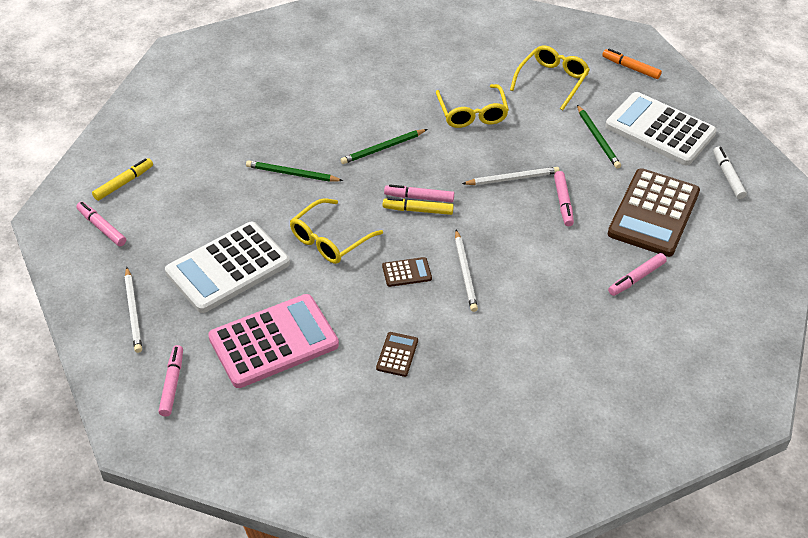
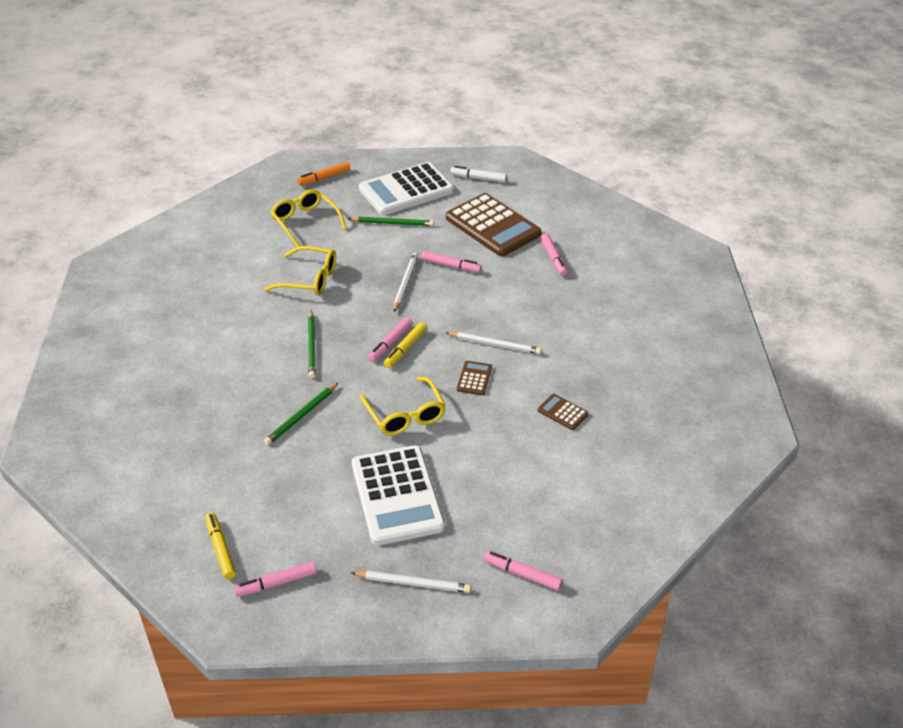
camera: 65 degrees left, 5 degrees down
(273, 341) = (507, 487): pink calculator -> none

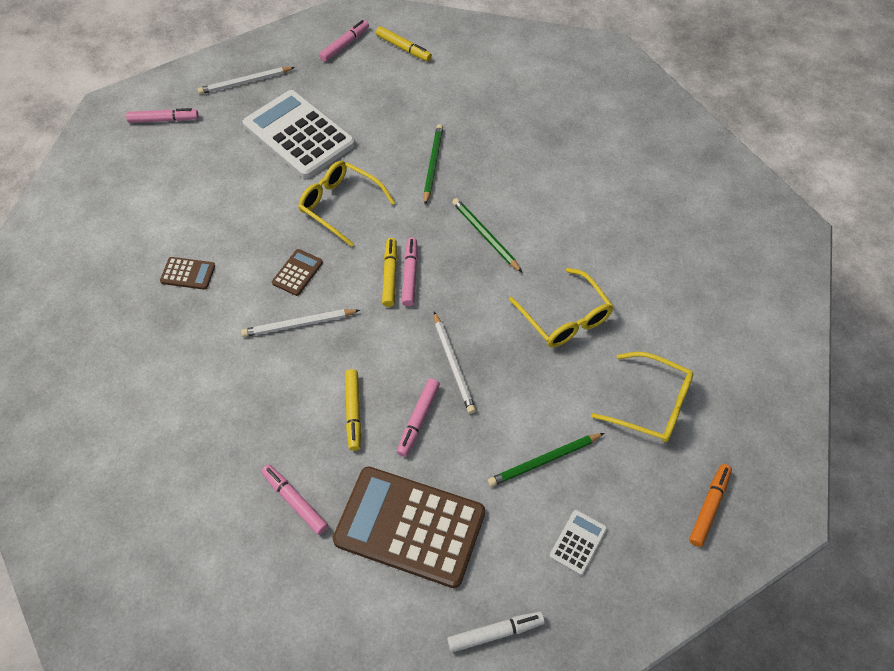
camera: 150 degrees right, 15 degrees up
(309, 279) = (564, 317): yellow glasses -> yellow glasses turned 105 degrees counterclockwise
(406, 190) = (578, 542): white calculator -> white calculator, size x0.43
(451, 266) = (418, 420): pink marker -> pink marker turned 60 degrees counterclockwise
(474, 378) = (297, 273): brown calculator -> brown calculator turned 135 degrees counterclockwise
(489, 284) = (353, 412): none -> yellow marker

